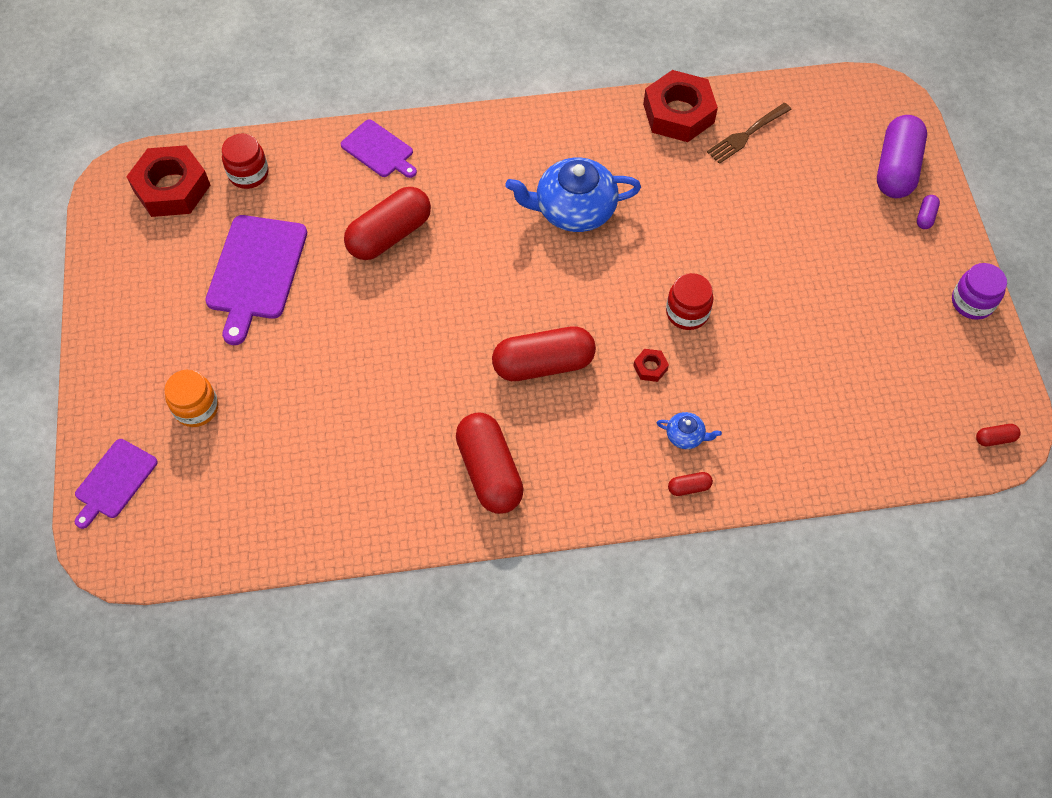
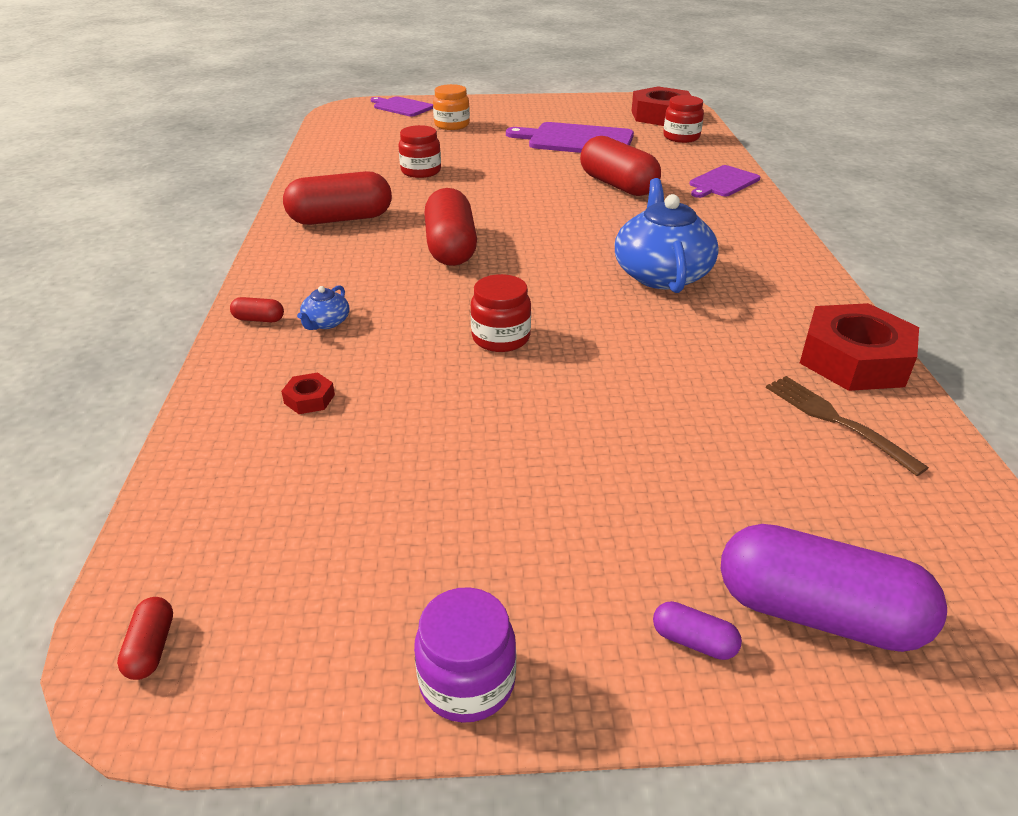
camera: 95 degrees right, 25 degrees down
(356, 418) = (421, 171): none -> red jar
(650, 367) = (427, 307): red nut -> red nut (309, 399)
(689, 487) = (259, 319): red capsule -> red capsule turned 75 degrees counterclockwise

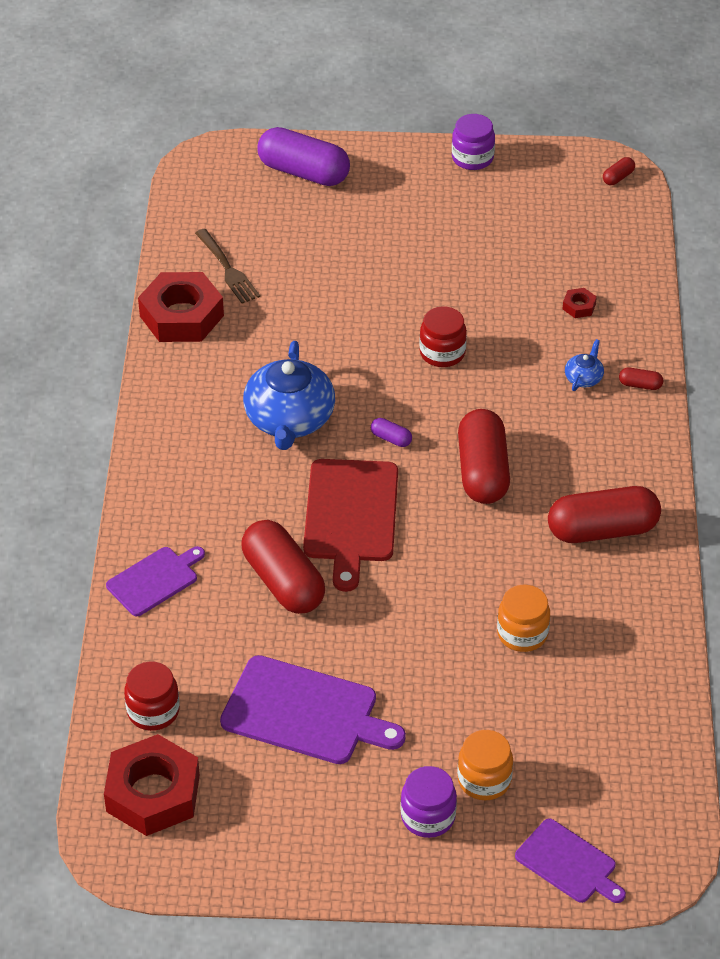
camera: 175 degrees left, 10 degrees up
(151, 648) = (618, 177): red capsule -> red capsule turned 45 degrees clockwise
(421, 171) = (522, 633): red jar -> orange jar
(487, 115) = (428, 816): none -> purple jar
(573, 218) = (350, 515): none -> red cutting board
(693, 641) = (367, 166): purple capsule -> purple capsule (391, 438)

